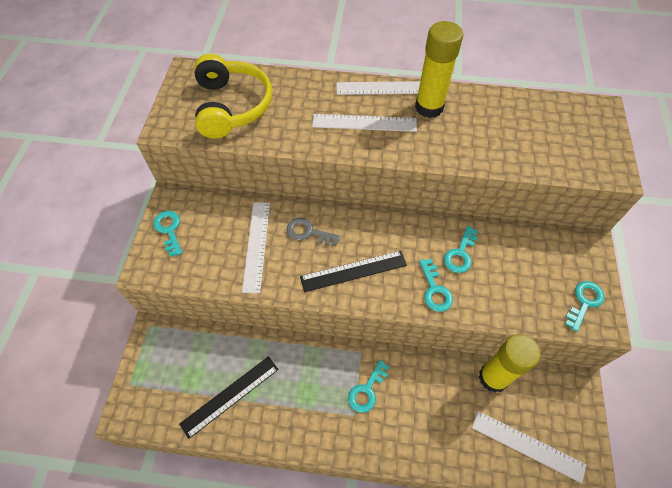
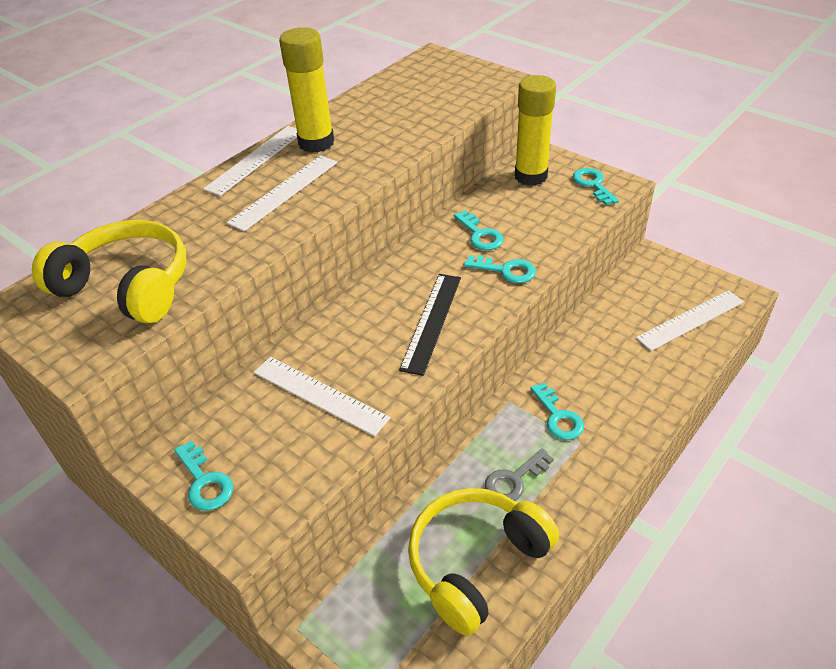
camera: 55 degrees left, 15 degrees down
(169, 230) = (205, 482): turquoise key -> turquoise key turned 135 degrees counterclockwise
(230, 396) = (476, 563): black ruler -> yellow headphones
(308, 232) = (346, 339): grey key -> grey key (514, 480)
(493, 377) = (608, 310): yellow glue stick -> yellow glue stick (530, 176)

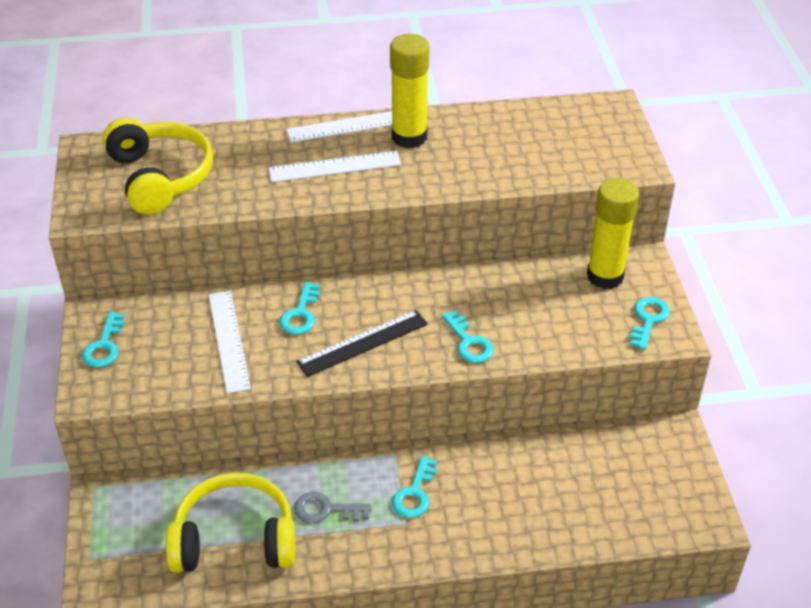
camera: 40 degrees right, 0 degrees up
(480, 235) = (490, 300): turquoise key -> turquoise key (300, 314)
(690, 320) = (629, 505): white ruler -> none

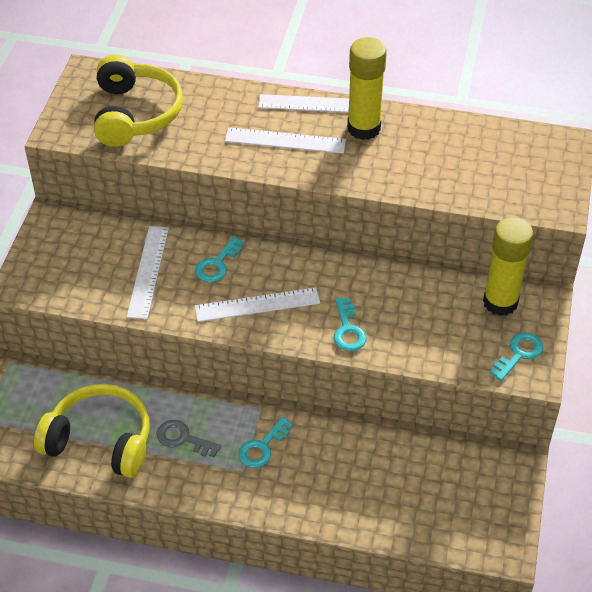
camera: 20 degrees right, 5 degrees up
(104, 346) = (48, 248): turquoise key -> none
(363, 343) = (257, 305): black ruler -> white ruler

